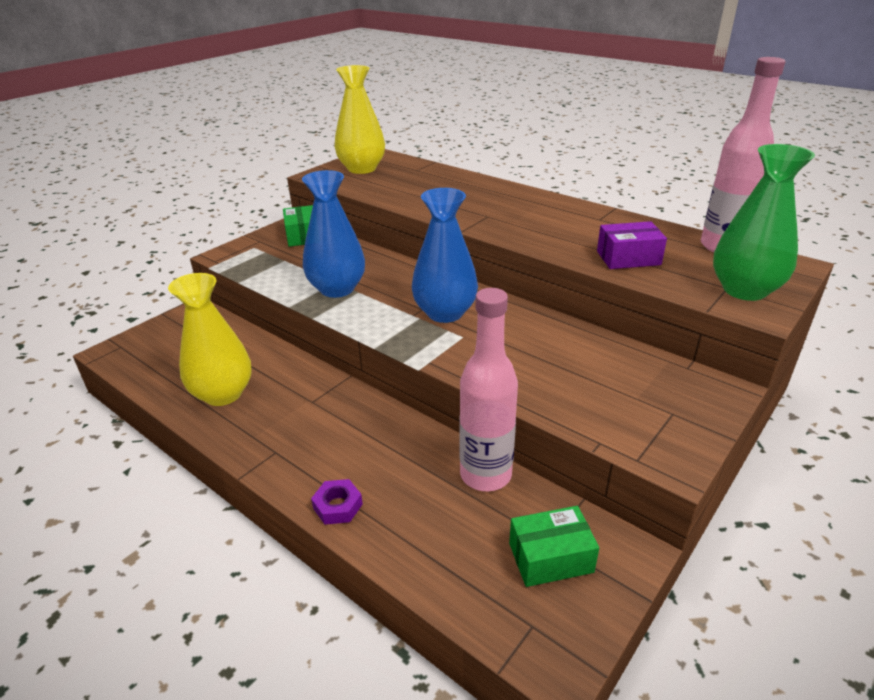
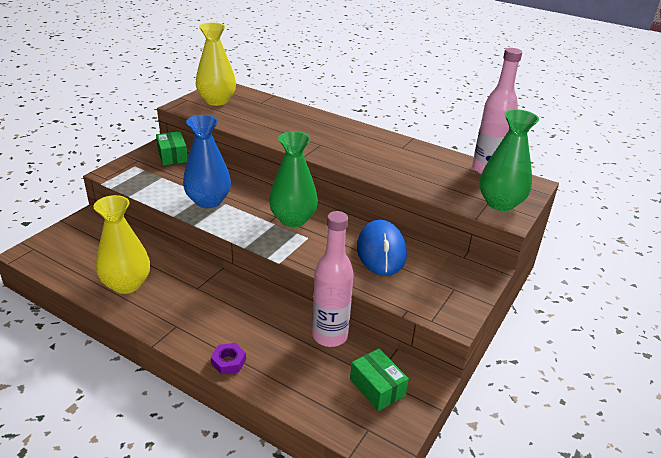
camera: 10 degrees left, 0 degrees up
(445, 313) = (293, 219): blue vase -> green vase
(550, 557) = (377, 387): green box -> green box turned 75 degrees clockwise
(565, 357) = (381, 251): none -> blue mouse
(628, 258) = (423, 179): purple box -> none

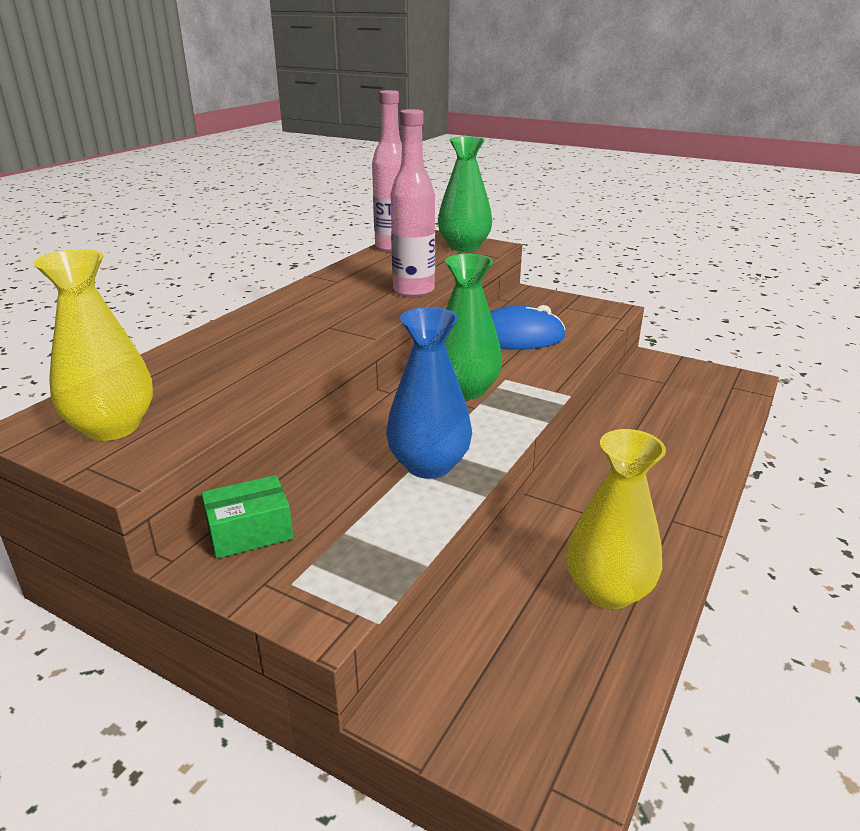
camera: 90 degrees left, 5 degrees down
(228, 362) = (706, 469): purple nut -> none
(330, 336) = (622, 406): pink bottle -> pink bottle (413, 291)
(377, 387) = (678, 382): green box -> none

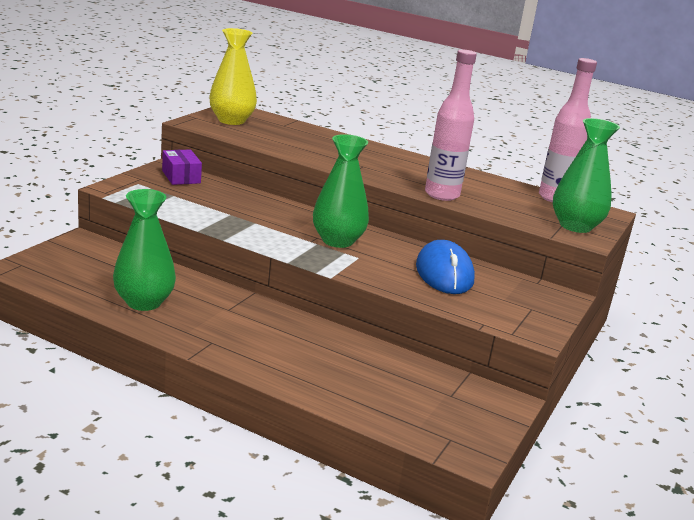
camera: 85 degrees right, 5 degrees down
(250, 532) = (181, 177): green box -> purple box
(429, 465) = (235, 219): blue vase -> none
(608, 590) = (144, 302): yellow vase -> green vase

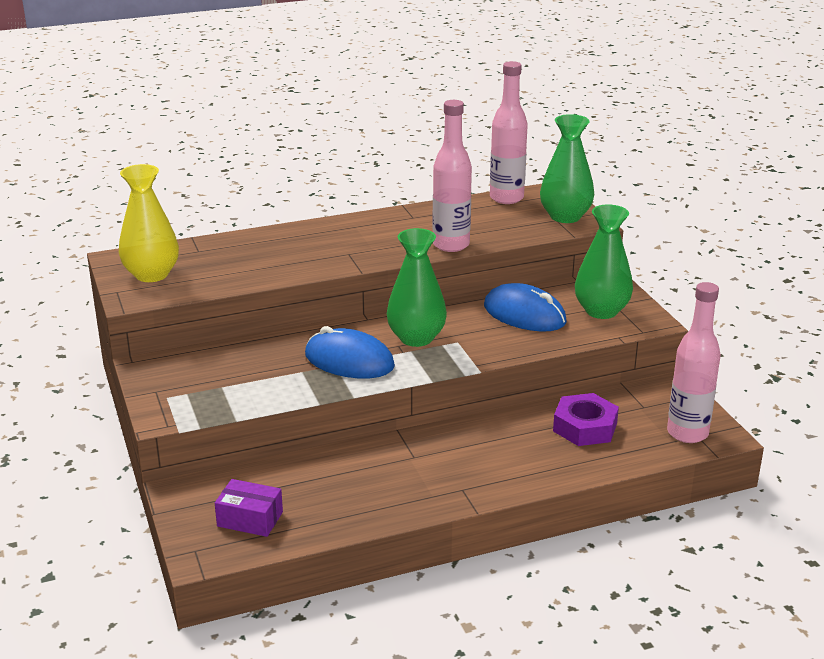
camera: 45 degrees left, 5 degrees up
(144, 302) = (354, 500): green vase -> green vase (601, 311)
(181, 177) = (180, 365): purple box -> purple box (250, 519)
(268, 226) = (349, 361): none -> blue mouse
(375, 373) = (585, 427): none -> purple nut
(445, 432) = (687, 433): none -> pink bottle

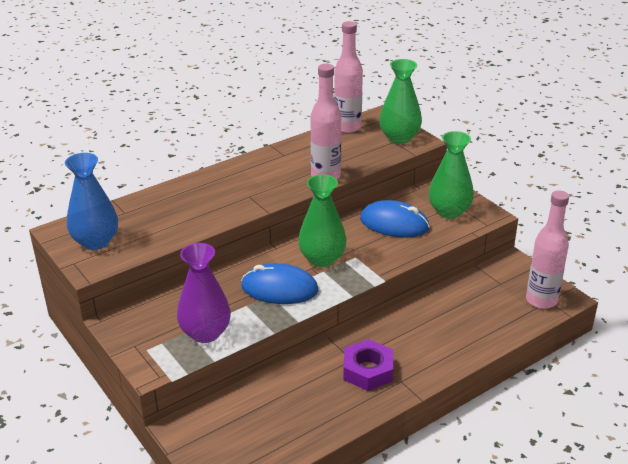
camera: 15 degrees left, 5 degrees up
(151, 274) = (96, 241): yellow vase -> blue vase
(241, 391) = (205, 333): none -> purple vase
(250, 519) = (248, 442): purple box -> none
(585, 427) = (467, 309): purple nut -> purple nut (368, 370)

